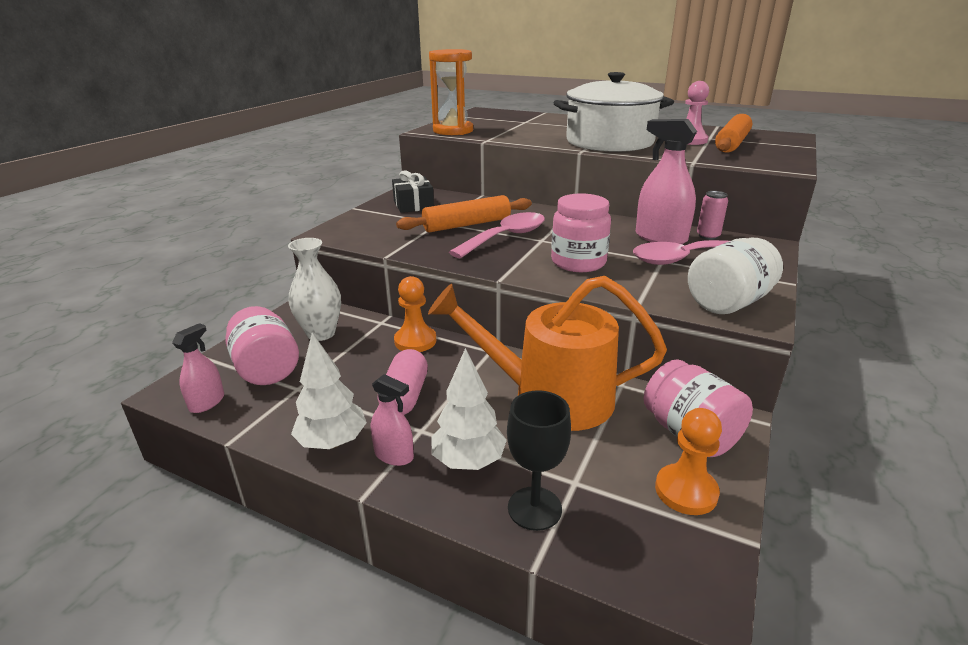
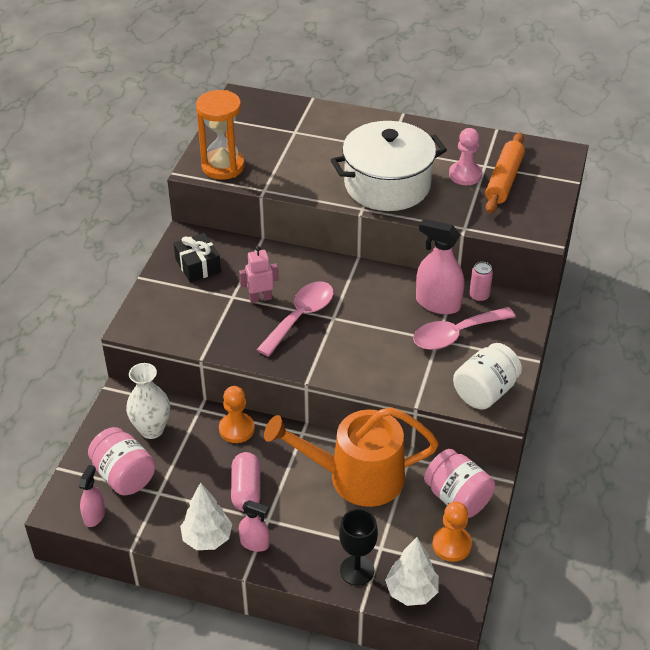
camera: 10 degrees left, 15 degrees up
(467, 224) = (260, 298): orange rolling pin -> pink robot
(468, 461) = (307, 541): white tree -> white tree (411, 591)
(578, 262) = (368, 350): pink jar -> none

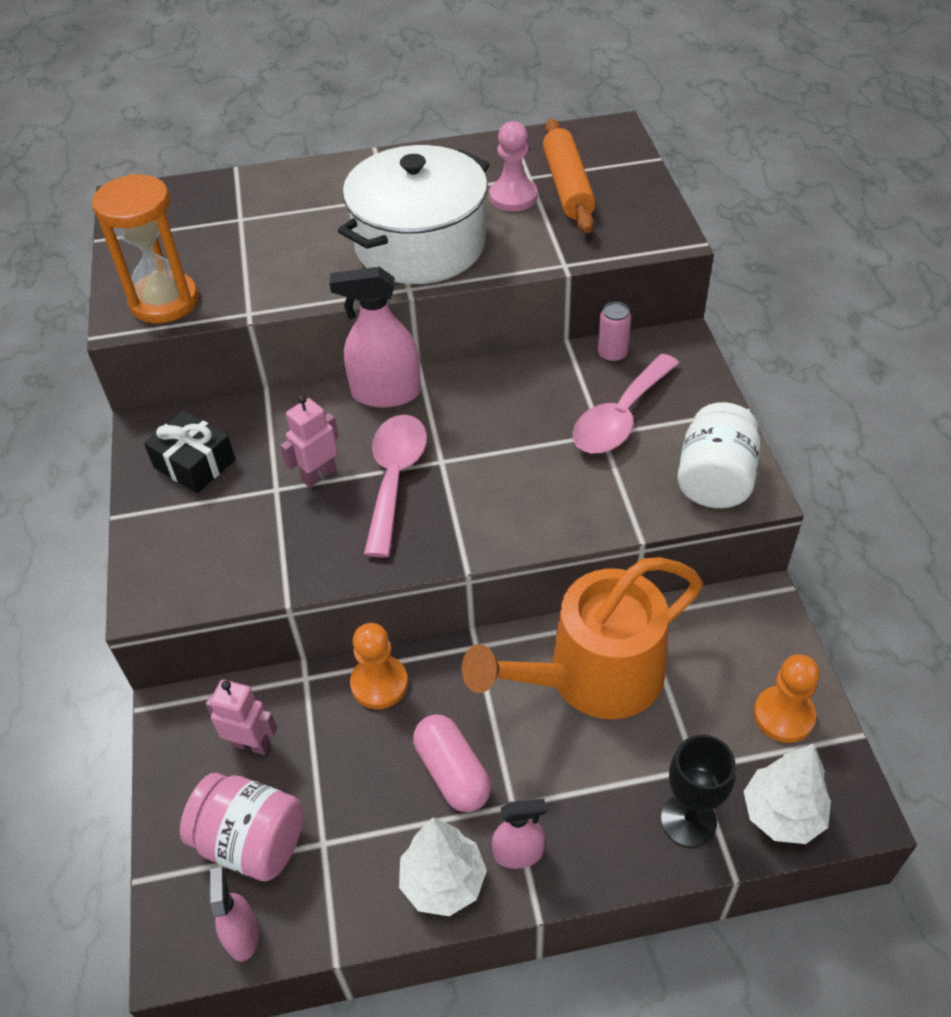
camera: 25 degrees left, 5 degrees up
(152, 429) = (251, 744): white vase -> pink robot
(438, 303) = (567, 385): pink spray bottle -> pink spray bottle (386, 393)
(457, 498) = (743, 643): pink jar -> none

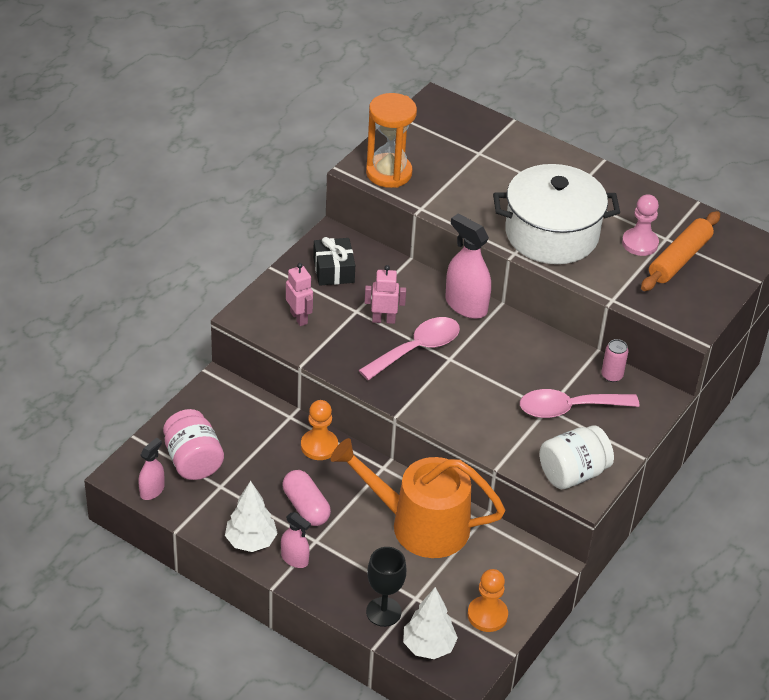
camera: 40 degrees right, 5 degrees down
(251, 744) = (235, 424): pink robot -> pink robot (299, 318)
(452, 772) = (306, 507): pink capsule -> pink capsule turned 45 degrees counterclockwise

